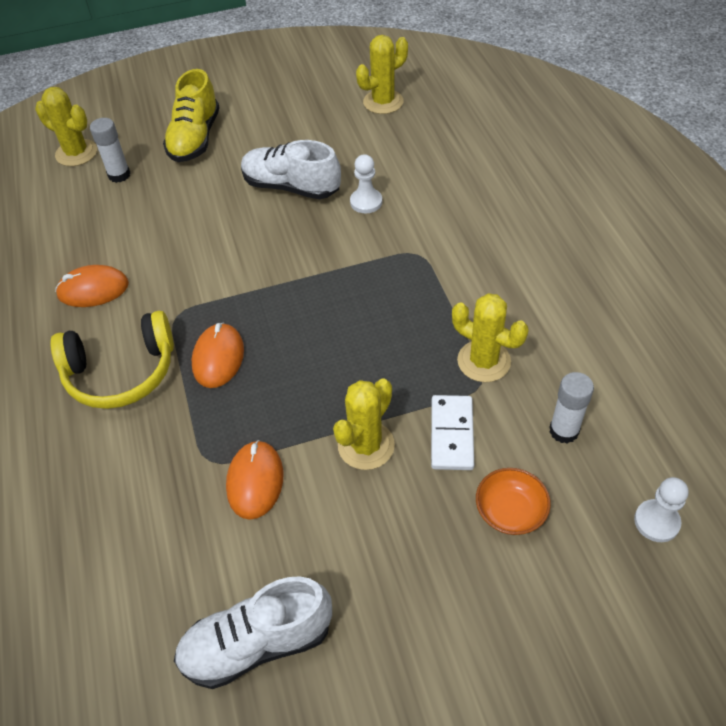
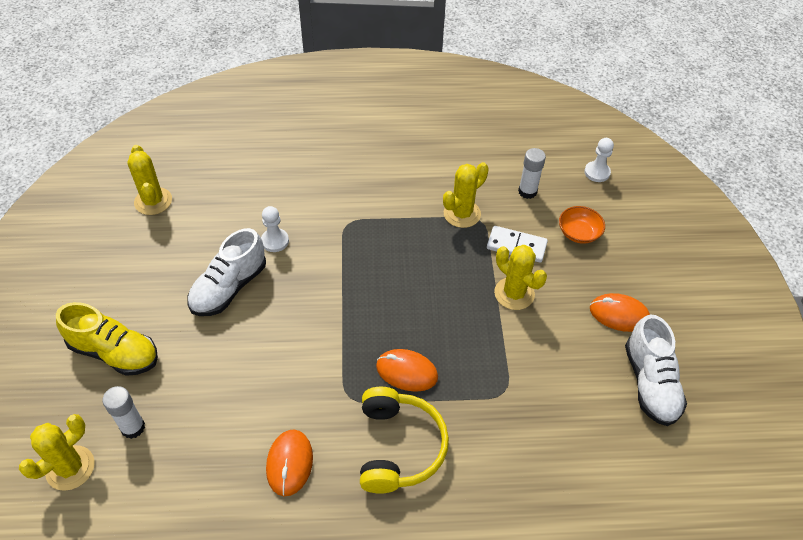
camera: 80 degrees left, 0 degrees up
(255, 481) = (528, 364): orange mouse -> orange mouse (619, 314)

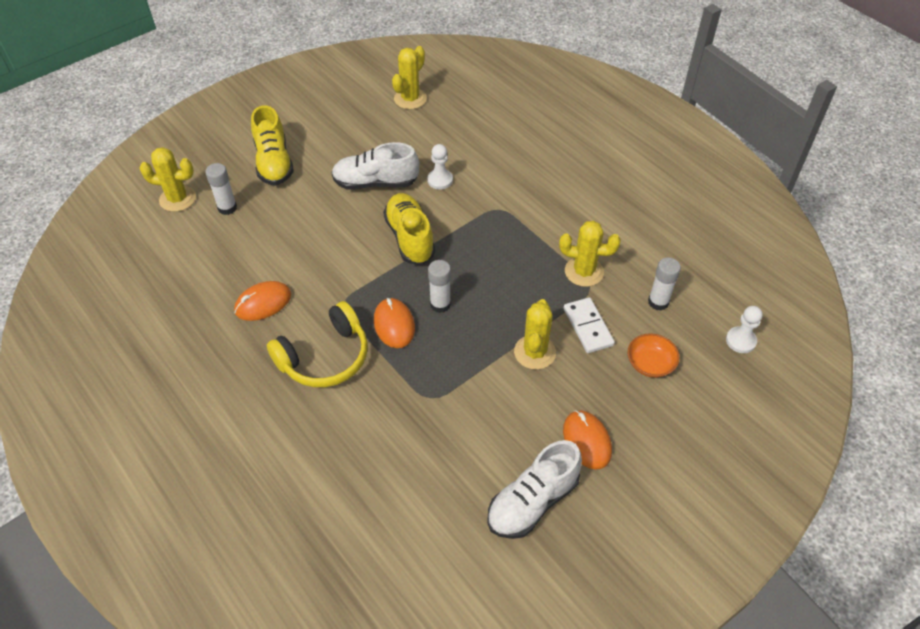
camera: 55 degrees right, 0 degrees up
(320, 302) = (410, 238): none -> yellow shoe
(413, 325) = (440, 304): none -> white glue stick

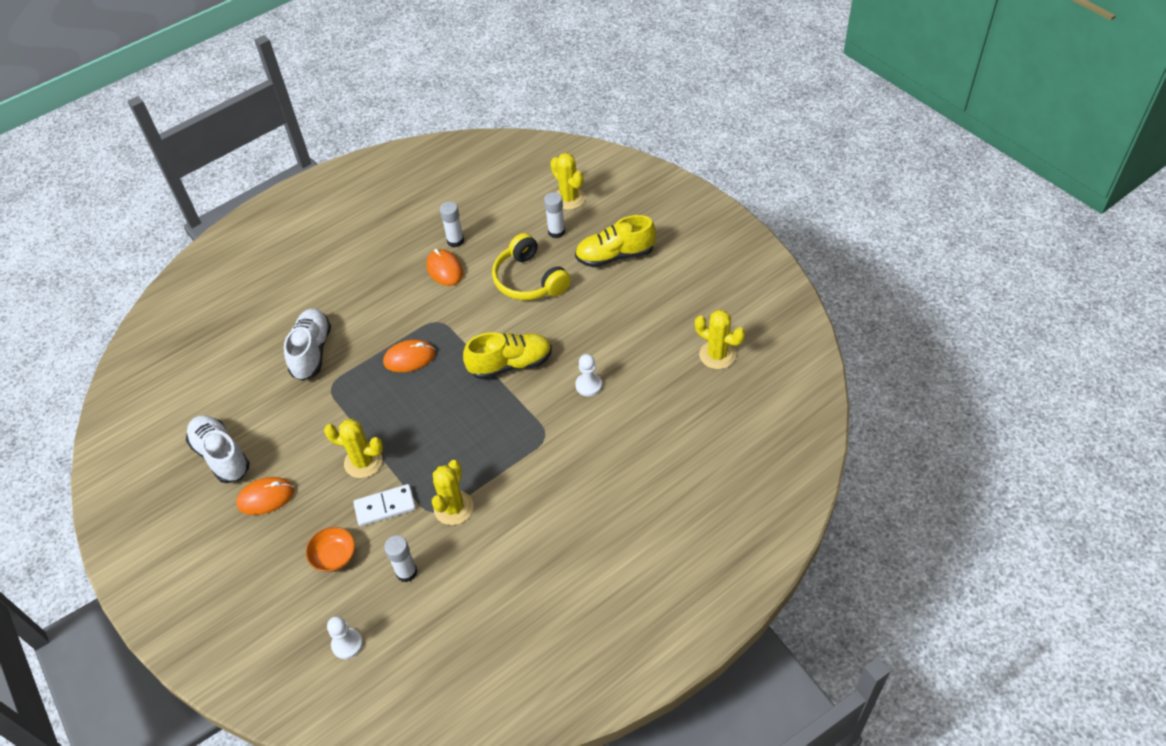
camera: 95 degrees right, 0 degrees up
(177, 199) = (569, 198): yellow cactus -> yellow cactus turned 45 degrees counterclockwise
(325, 357) = (383, 314): yellow headphones -> yellow headphones (529, 280)
(375, 183) = (586, 334): white shoe -> white shoe (312, 352)
(440, 304) = (427, 390): white glue stick -> white glue stick (455, 241)

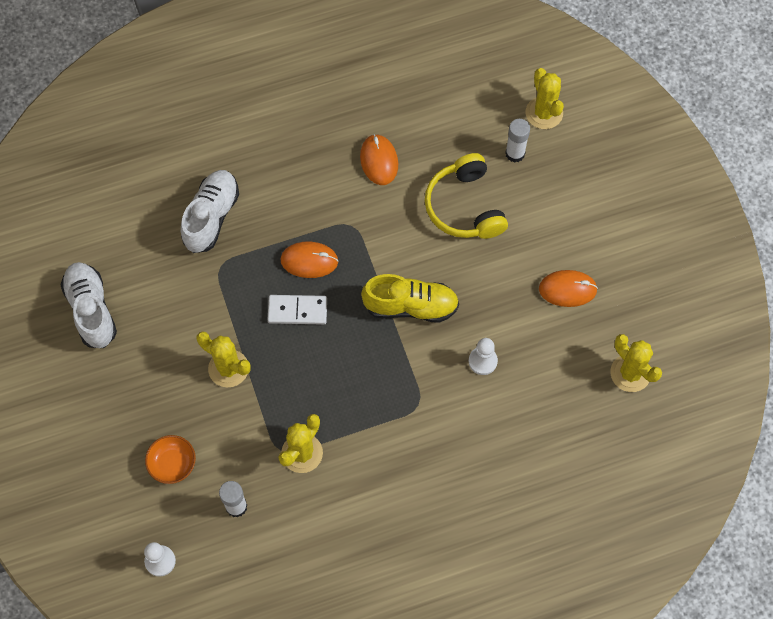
camera: 15 degrees right, 15 degrees up
(266, 497) = (123, 374): orange mouse -> orange mouse (567, 289)
(385, 506) = (236, 427): white domino -> white domino (297, 310)
(455, 241) = (402, 127): white glue stick -> none
(615, 256) = (567, 208): yellow shoe -> none

